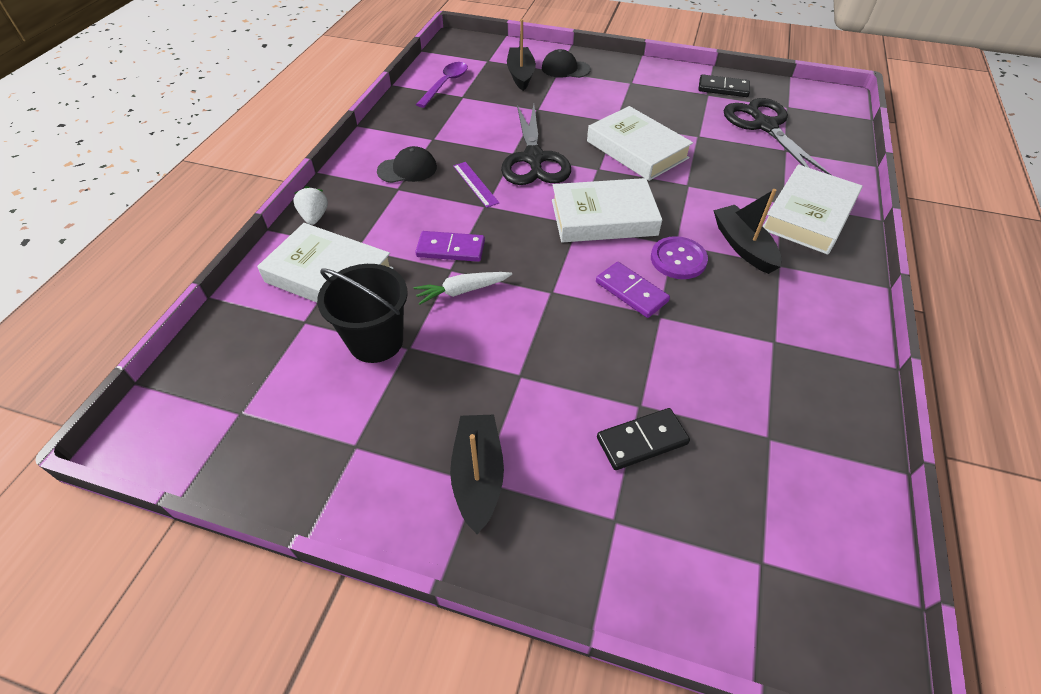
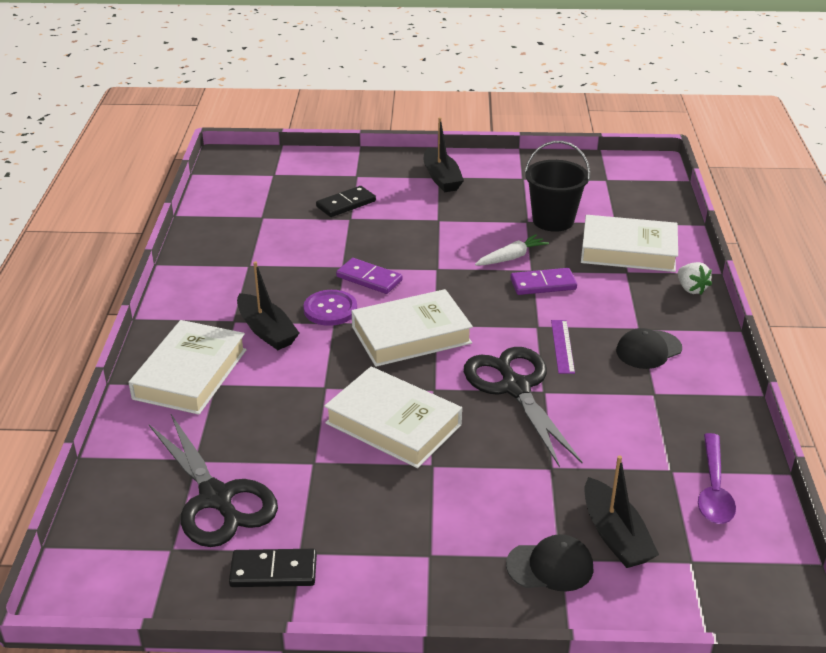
camera: 165 degrees right, 15 degrees down
(475, 184) = (562, 346): purple ruler -> purple ruler turned 45 degrees clockwise

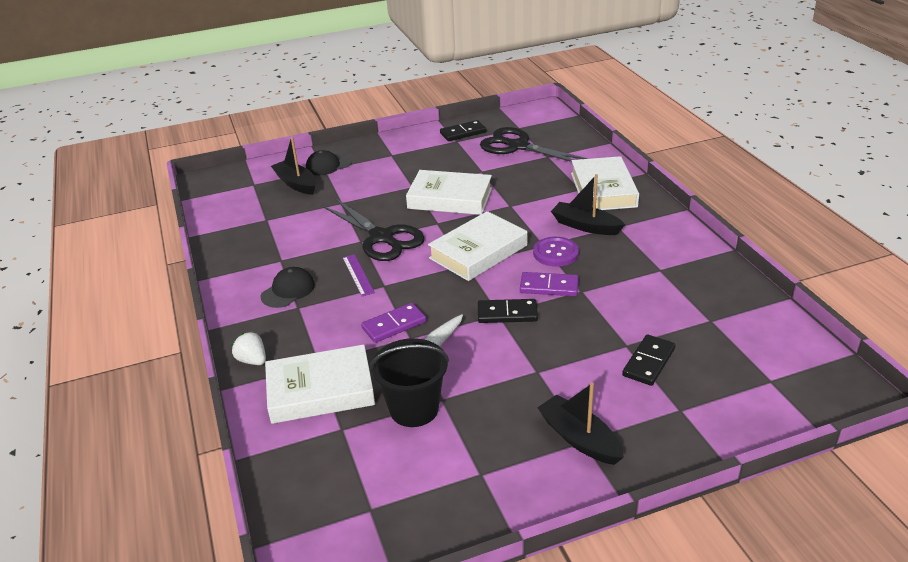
camera: 160 degrees right, 0 degrees up
(429, 266) = (507, 313): none -> black domino
(713, 489) = (239, 217): purple spoon -> none

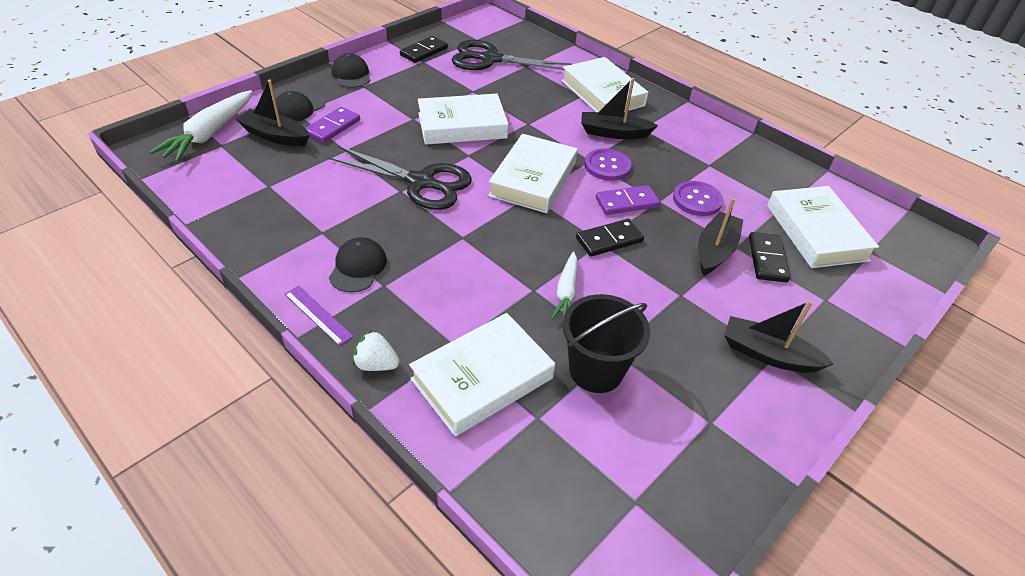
camera: 30 degrees left, 10 degrees up
(251, 175) = (210, 134): none -> white carrot
(358, 275) = (425, 231): purple ruler -> purple ruler (318, 315)
(388, 144) = (351, 75): none -> black cap
(394, 325) = (506, 280): purple domino -> purple domino (332, 127)
(601, 343) = (715, 251): none -> black boat
(620, 298) = (697, 200): none -> purple button
(723, 351) = (816, 232): none -> white book

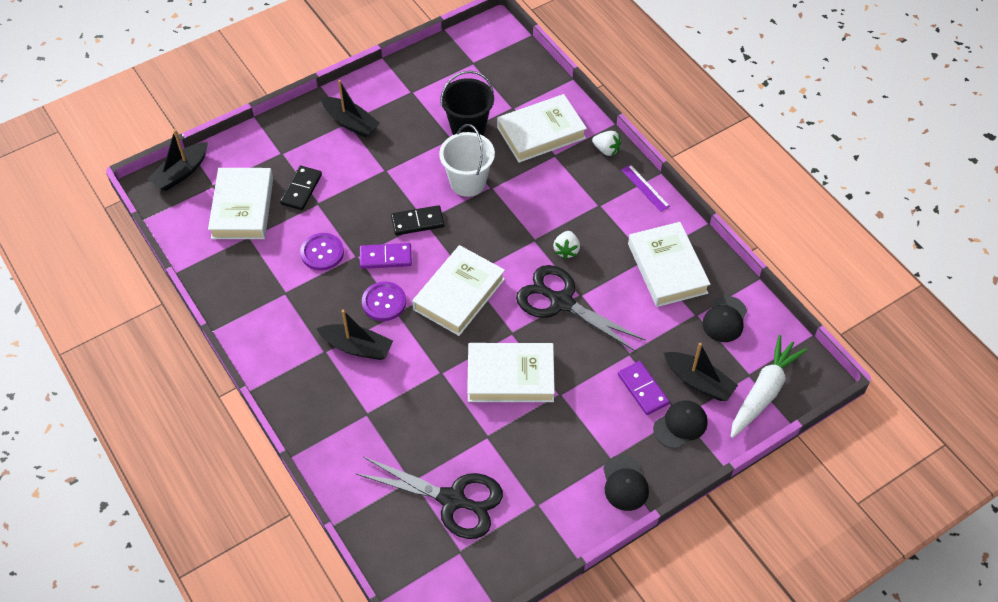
camera: 165 degrees left, 10 degrees up
(332, 127) = (643, 389): purple domino -> purple domino turned 75 degrees counterclockwise
(358, 267) = (617, 222): black cap -> black cap (724, 319)
(422, 230) = (566, 250): none -> white strawberry
(424, 51) = (533, 527): black domino -> none
(566, 292) = (468, 182): white carrot -> white bucket
(602, 93) = (340, 415): white book -> white book (667, 268)
(715, 251) = (338, 202): black boat -> black boat (181, 173)

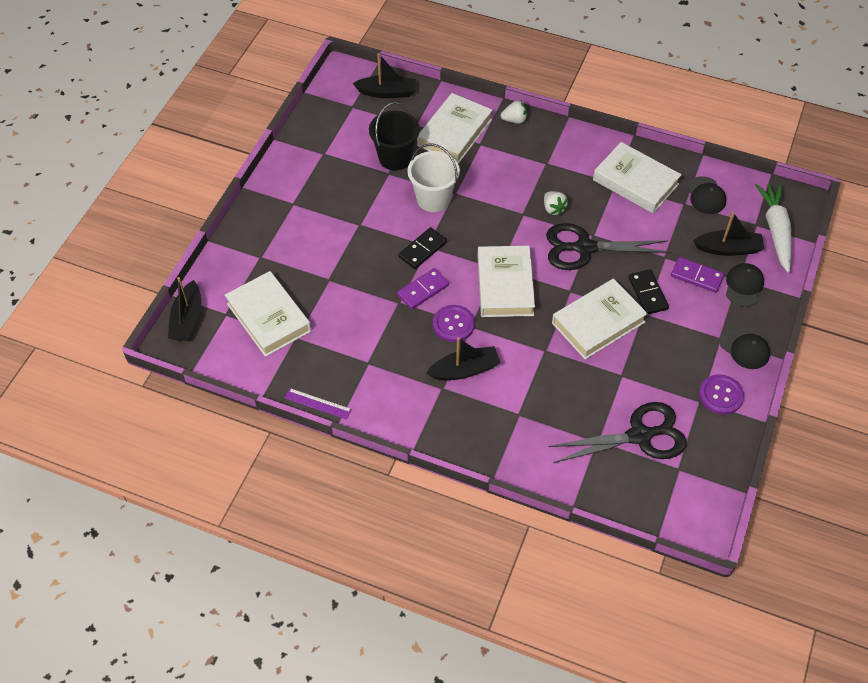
camera: 35 degrees left, 0 degrees up
(301, 189) = (304, 276): black domino -> black domino (647, 293)
(322, 253) = (369, 315): purple button -> purple button (721, 395)
(350, 123) = (296, 203): black boat -> black boat (387, 92)
(645, 188) = (567, 133): purple ruler -> purple ruler (318, 403)

